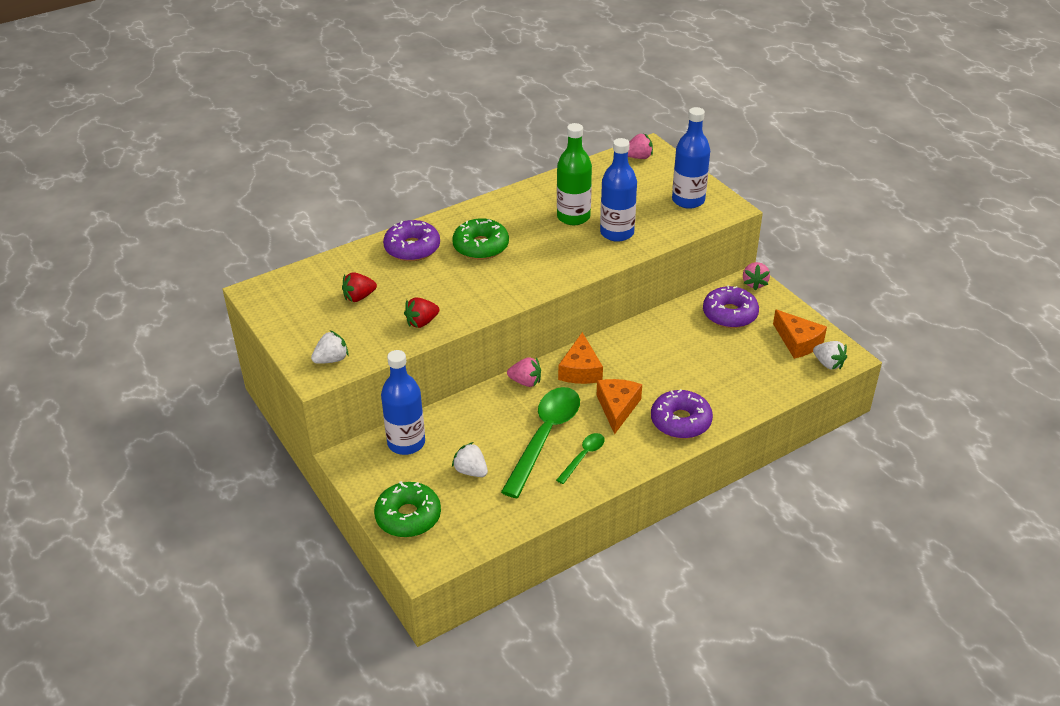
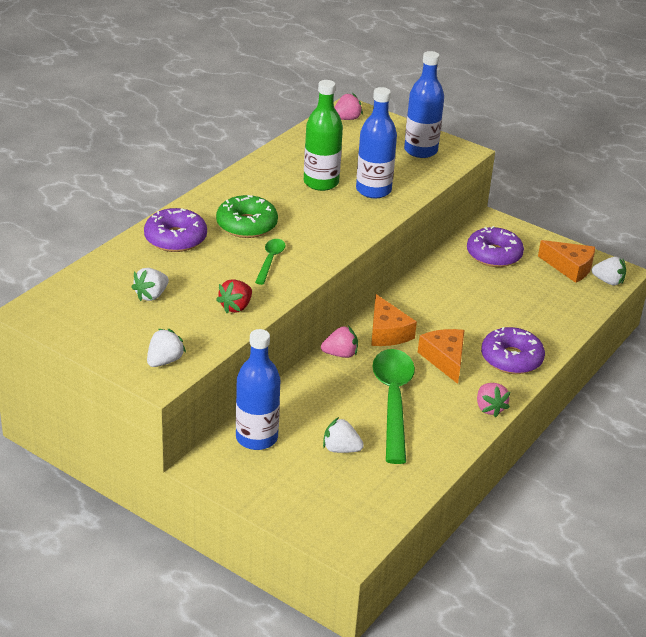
camera: 25 degrees left, 5 degrees down
(359, 297) = (151, 295): red strawberry -> white strawberry
(408, 516) = (305, 507): green donut -> none
(583, 457) = (442, 411): green spoon -> green spoon (270, 260)
(754, 283) = (498, 223): pink strawberry -> pink strawberry (489, 408)

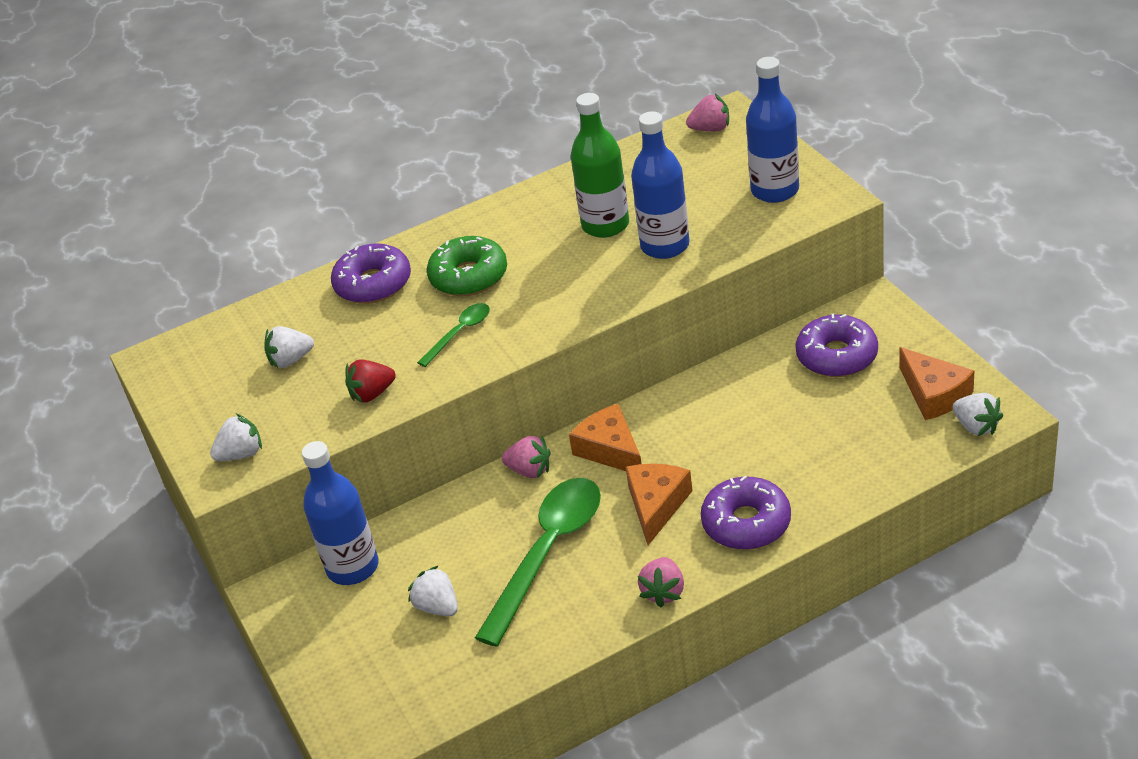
camera: 35 degrees right, 5 degrees up
(387, 332) = (610, 450): orange cheese -> orange cheese turned 135 degrees clockwise

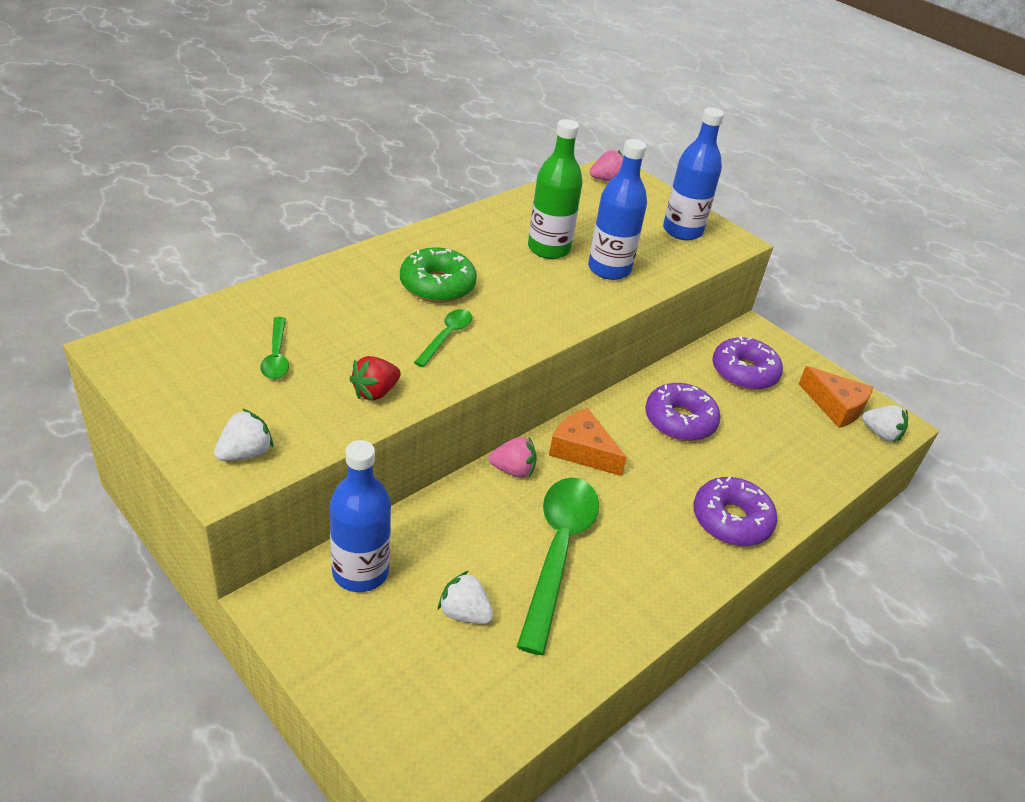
camera: 25 degrees left, 0 degrees up
(291, 360) = (276, 356): white strawberry -> green spoon
(373, 284) = (343, 287): purple donut -> purple donut (679, 421)
(656, 505) = (644, 503): orange cheese -> none
(663, 592) = (683, 590): pink strawberry -> none

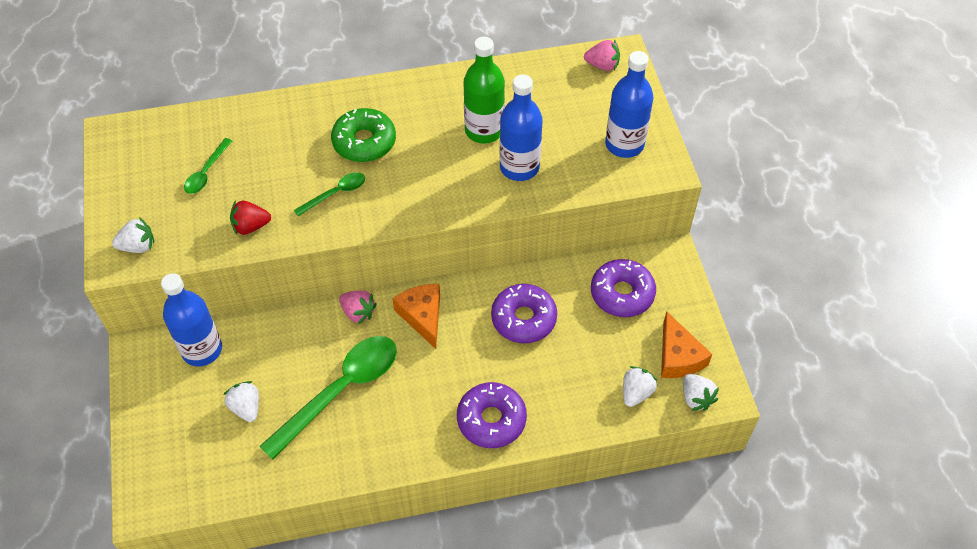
camera: 35 degrees right, 15 degrees up
(831, 448) = (636, 393): none -> white strawberry

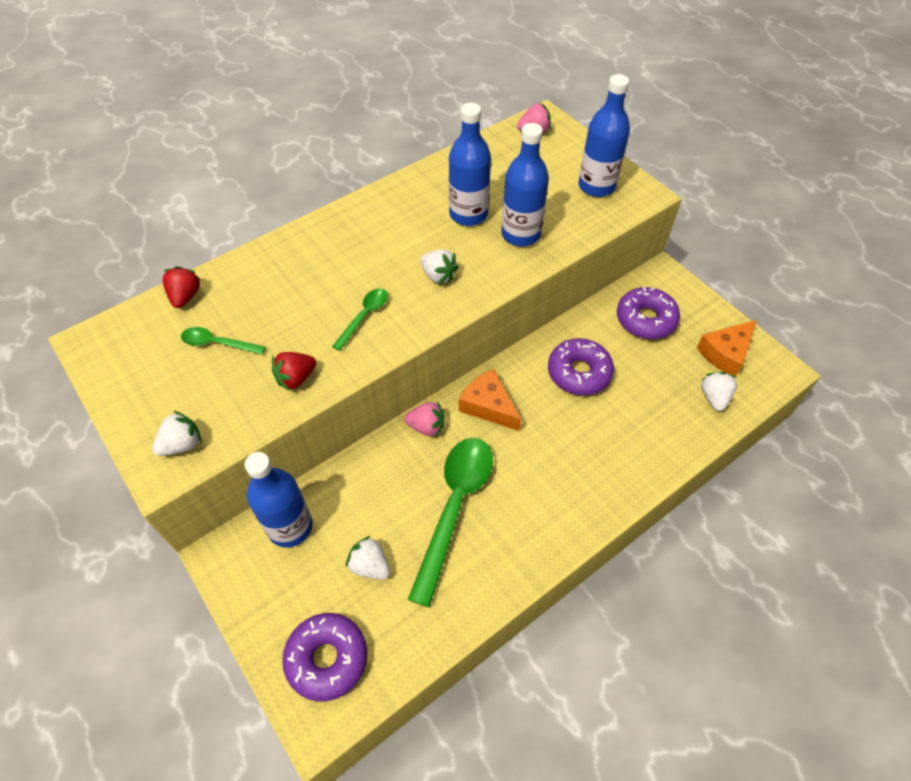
camera: 25 degrees left, 0 degrees up
(203, 121) = (185, 296): none -> red strawberry
(206, 172) = (217, 343): green spoon -> green spoon turned 105 degrees clockwise
(364, 142) = (363, 261): green donut -> none
(484, 130) = (468, 214): green bottle -> blue bottle
(491, 420) = (610, 474): purple donut -> purple donut (327, 659)
(678, 356) = (725, 353): orange cheese -> orange cheese turned 90 degrees clockwise
(696, 398) = (763, 382): white strawberry -> white strawberry (438, 275)

